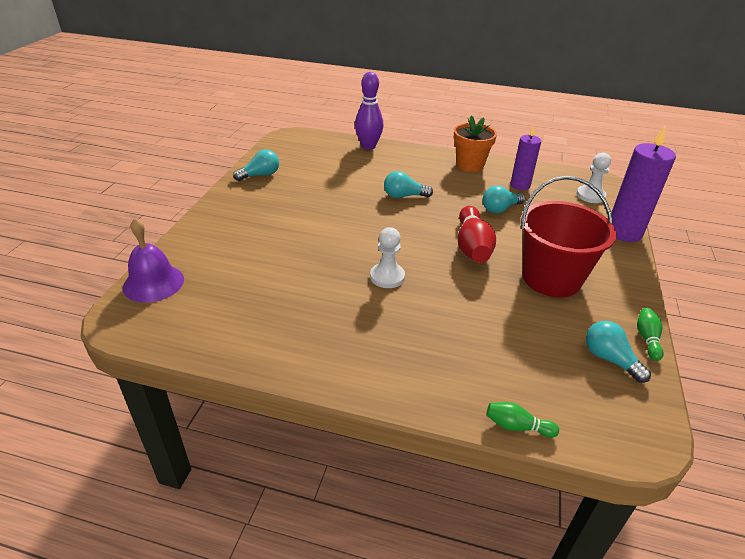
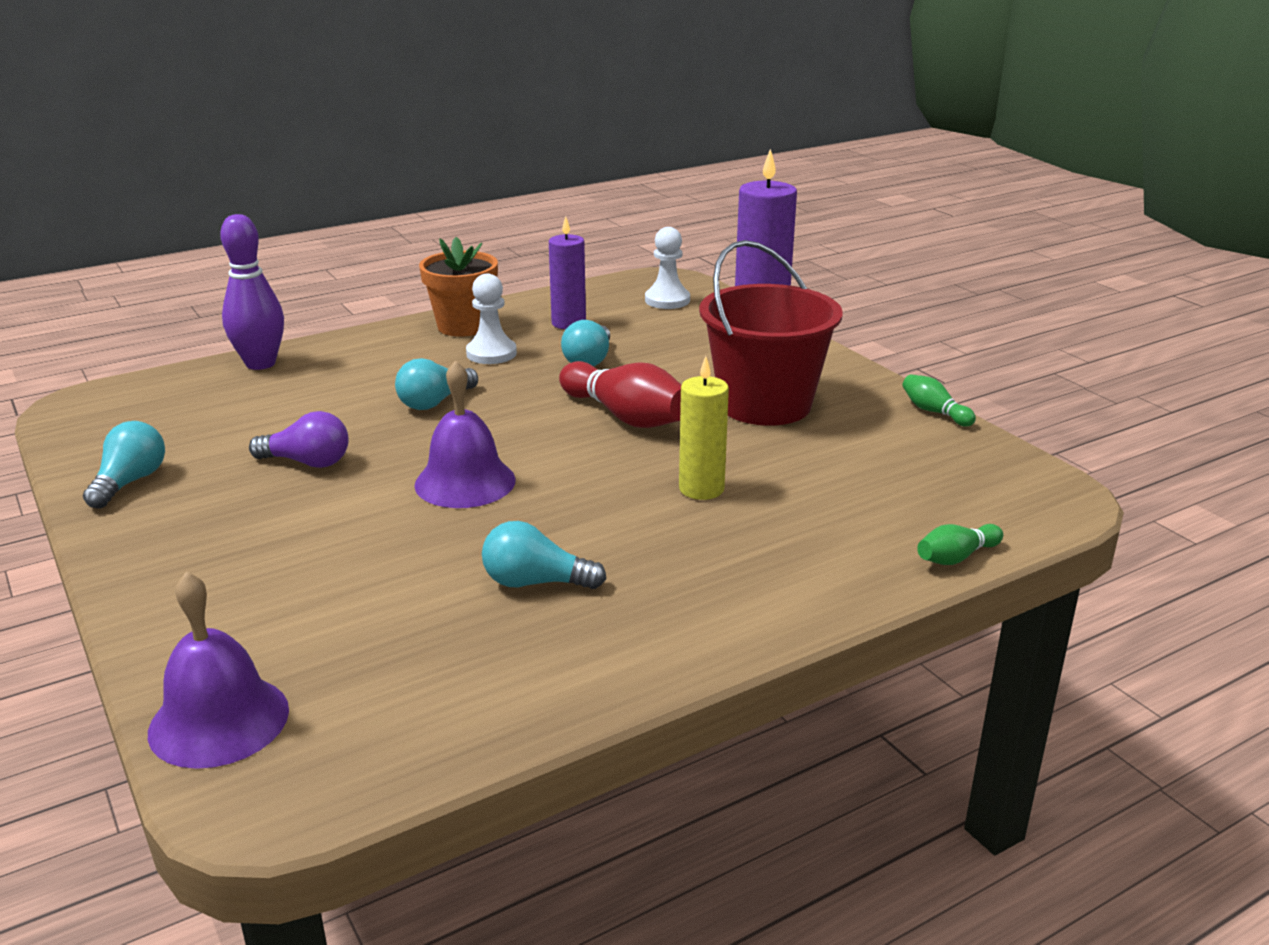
camera: 45 degrees left, 10 degrees down
(321, 198) = (307, 462): none -> purple light bulb
(360, 239) = (465, 482): none -> purple bell
(387, 277) = (580, 504): white pawn -> white pawn (491, 353)
(448, 303) = (701, 489): none -> yellow candle
(609, 359) = (933, 448): turquoise light bulb -> turquoise light bulb (535, 582)

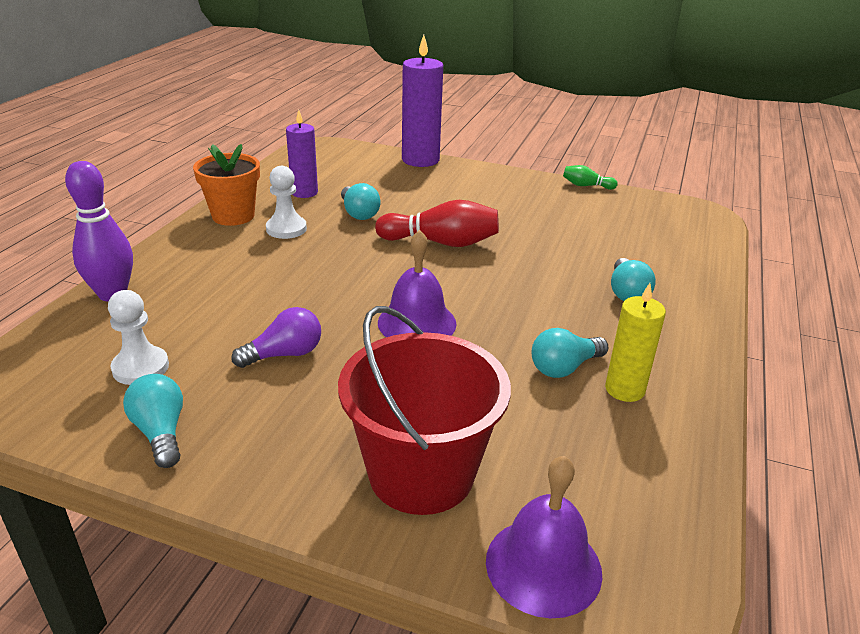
camera: 40 degrees left, 5 degrees up
(435, 402) = (304, 276): turquoise light bulb -> turquoise light bulb (627, 293)
(667, 300) = (342, 160): white pawn -> white pawn (140, 367)
(701, 489) = (552, 271): yellow candle -> yellow candle (624, 389)
(765, 404) = (502, 209): red bucket -> red bucket (421, 473)
(956, 557) = (717, 261): green bowling pin -> none

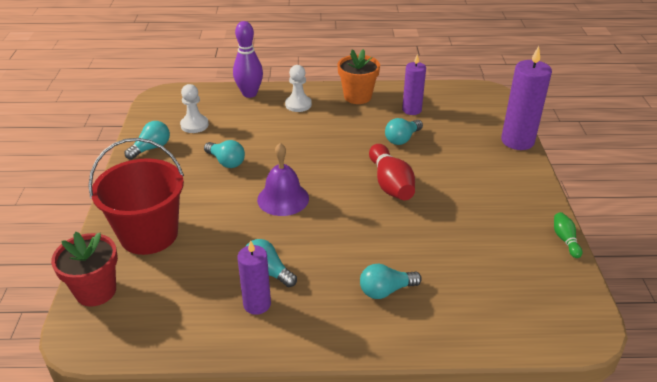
camera: 70 degrees right, 5 degrees up
(284, 354) = (226, 162): purple light bulb -> turquoise light bulb
(286, 229) = (357, 119): white pawn -> white pawn (298, 104)
(543, 566) = (96, 291): purple bell -> red flower pot
(624, 389) = (257, 304): yellow candle -> purple candle

